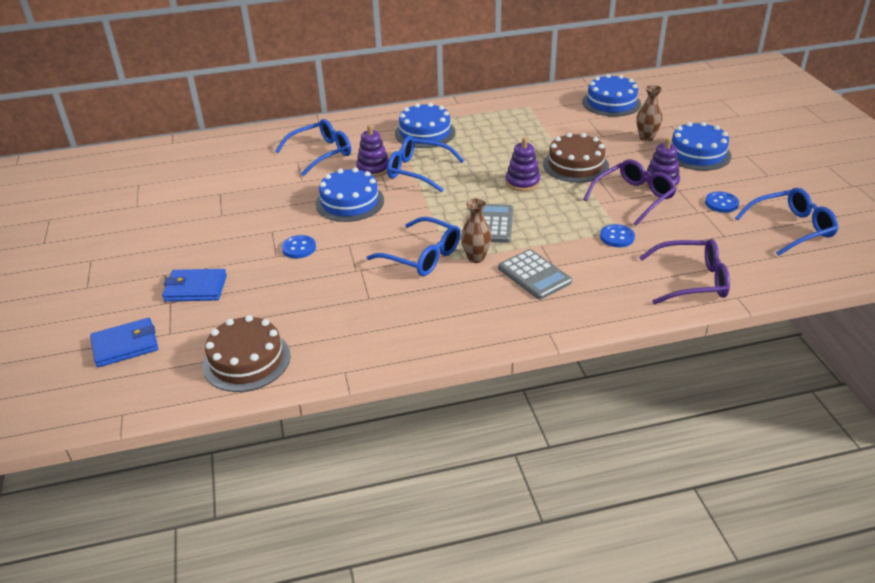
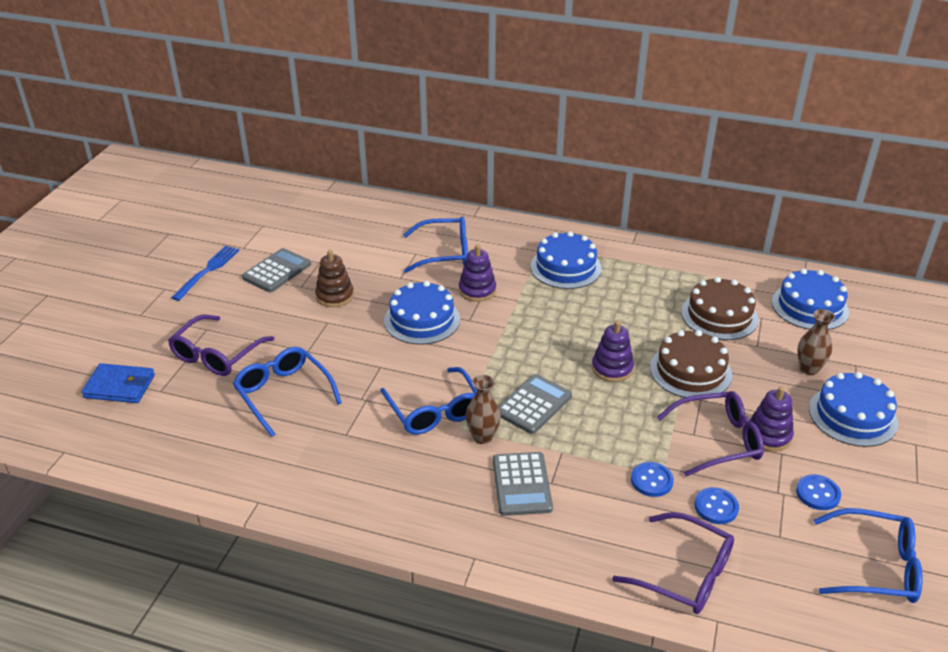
camera: 30 degrees right, 0 degrees up
(120, 233) = (208, 271): none -> blue fork
(187, 212) = (277, 271): none -> grey calculator
(196, 288) = (216, 355): blue wallet -> purple glasses
(246, 360) = (193, 448): brown cake -> brown cake (719, 315)
(259, 211) = (334, 296): none -> brown stacking toy
(299, 248) = (334, 351): blue button -> blue button (716, 507)
(418, 171) = (518, 310): blue glasses -> blue glasses (283, 394)

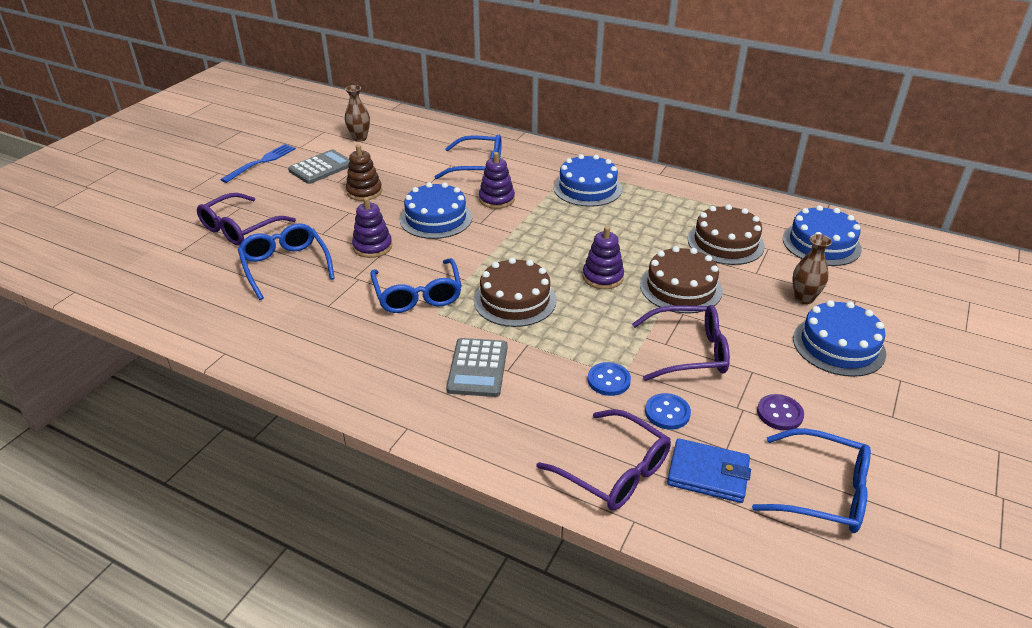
camera: 10 degrees right, 0 degrees up
(119, 386) = (145, 245): blue wallet -> blue wallet (708, 474)
(482, 437) = (455, 322): brown vase -> brown vase (359, 138)
(533, 404) = (515, 300): grey calculator -> brown cake
(768, 435) = (743, 354): purple stacking toy -> purple stacking toy (372, 247)
(817, 493) = (779, 413): blue button -> purple button

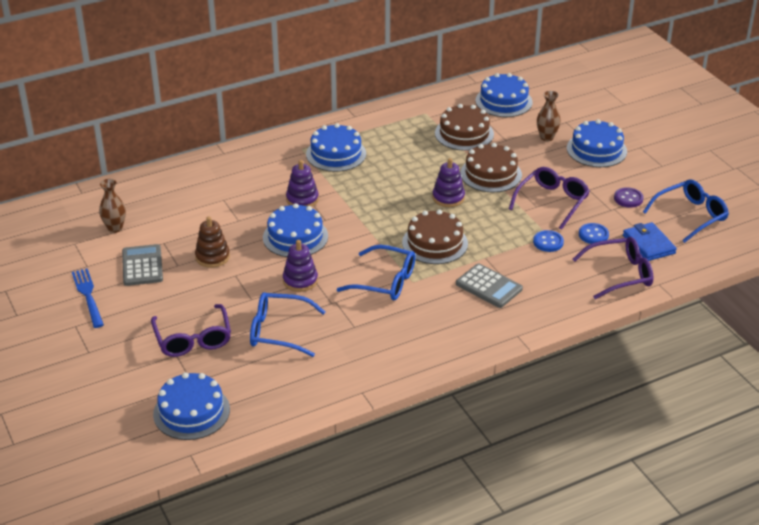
camera: 55 degrees left, 0 degrees up
(136, 268) = (191, 412): none -> blue cake
(478, 166) = (243, 188): blue glasses -> none
(708, 474) = (648, 244): blue wallet -> blue wallet turned 75 degrees counterclockwise

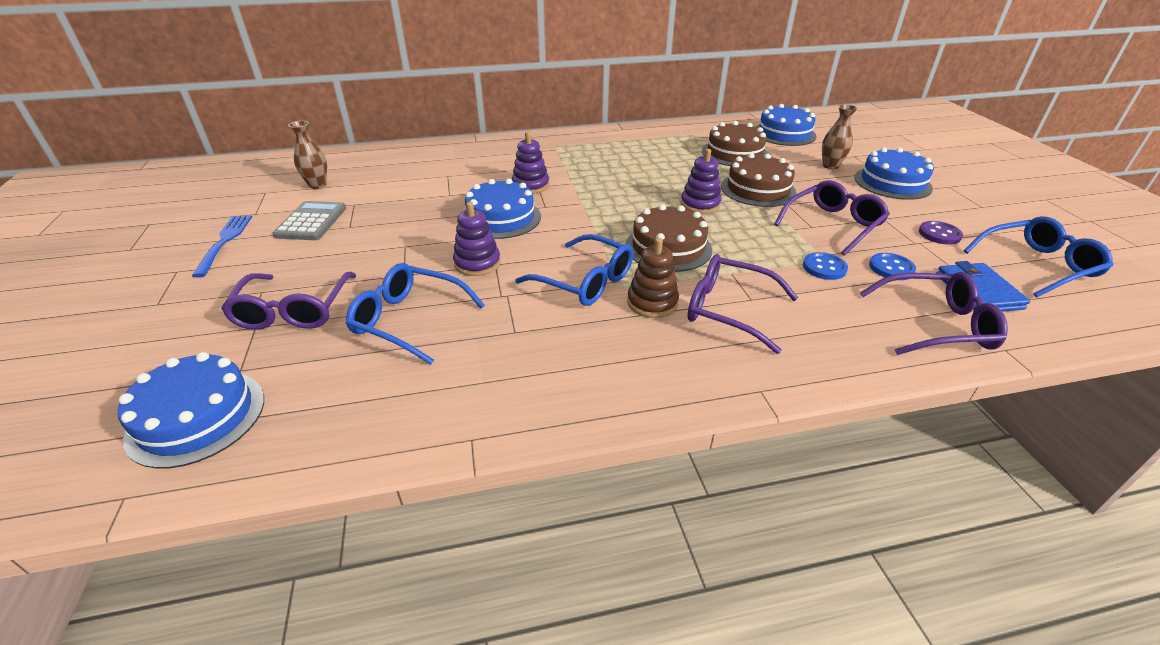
camera: 15 degrees right, 0 degrees up
(212, 257) = (394, 224): brown stacking toy -> brown stacking toy (652, 302)
(336, 154) = (588, 154): blue cake -> none
(488, 286) = (728, 310): grey calculator -> purple glasses

